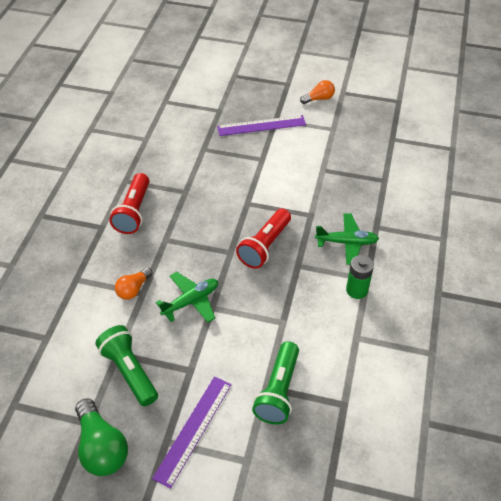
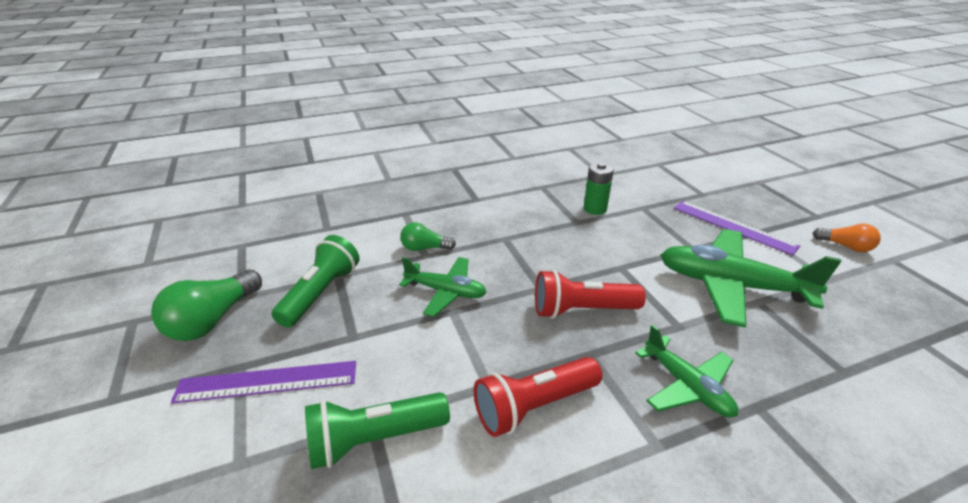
camera: 55 degrees right, 15 degrees down
(133, 289) = (424, 248): orange light bulb -> green light bulb
(134, 212) = (514, 206): red flashlight -> red flashlight (534, 406)
(303, 170) = (731, 286): none -> green plane
(357, 290) = (623, 443): green battery -> green battery (595, 209)

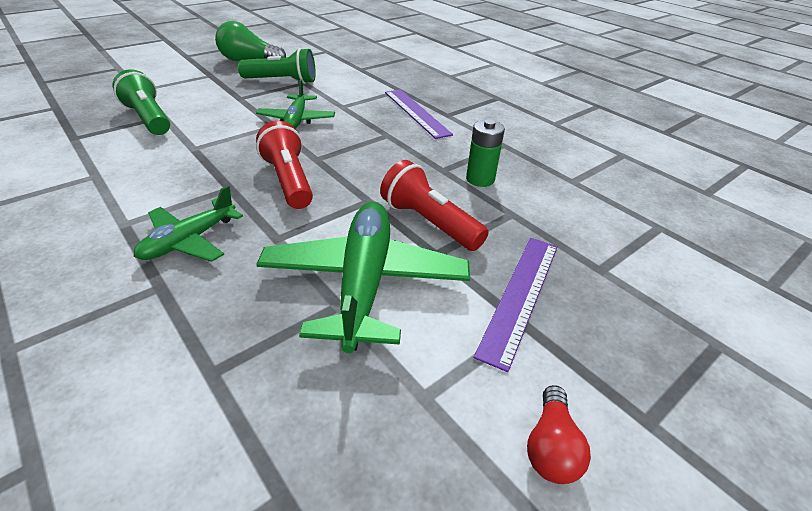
camera: 70 degrees right, 5 degrees up
(267, 382) = (197, 83): purple ruler -> purple ruler (416, 112)
(424, 248) = (352, 104): green light bulb -> none
(534, 406) = (171, 167): red flashlight -> red flashlight (429, 222)
(845, 246) = (551, 447): orange light bulb -> red light bulb

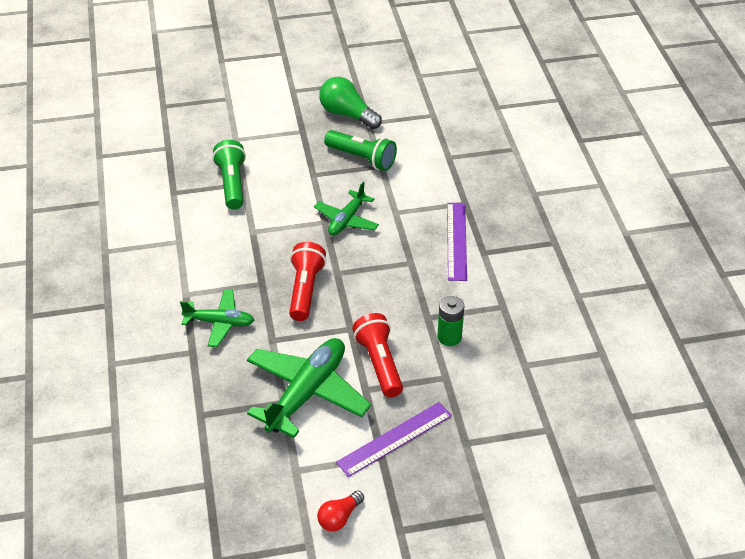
camera: 30 degrees right, 5 degrees up
(189, 240) = (219, 323): green plane -> green plane turned 150 degrees counterclockwise

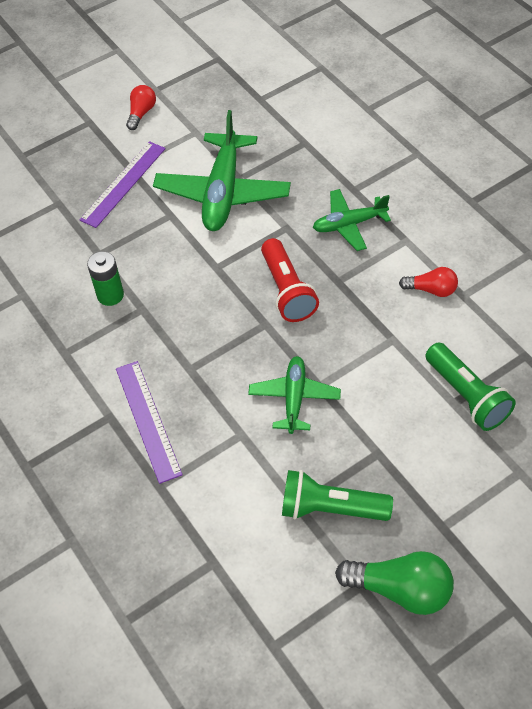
camera: 160 degrees right, 10 degrees up
(198, 252) = (431, 290): none -> red light bulb
(379, 363) = (169, 243): red flashlight -> none

